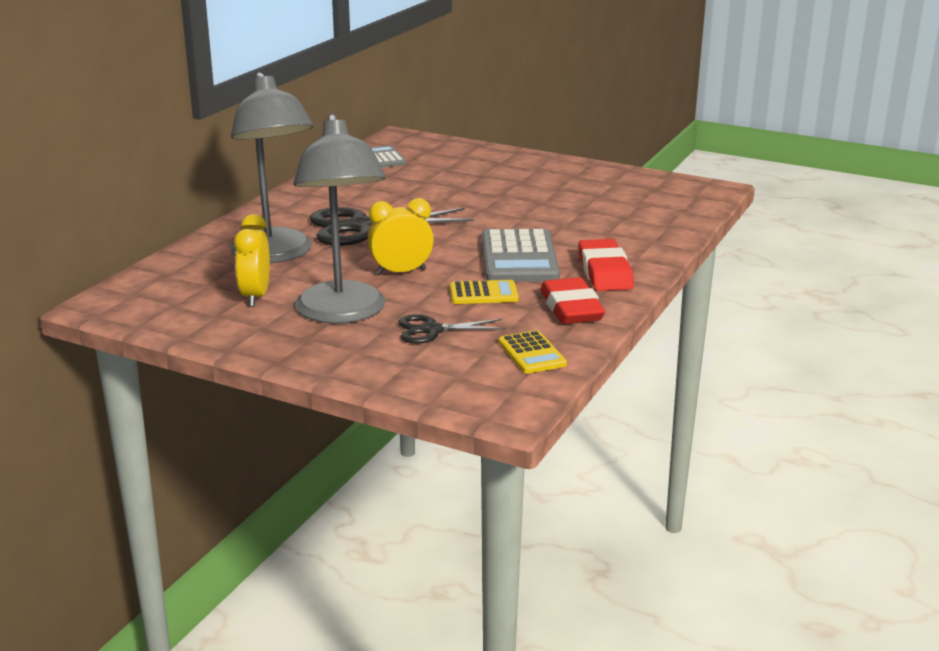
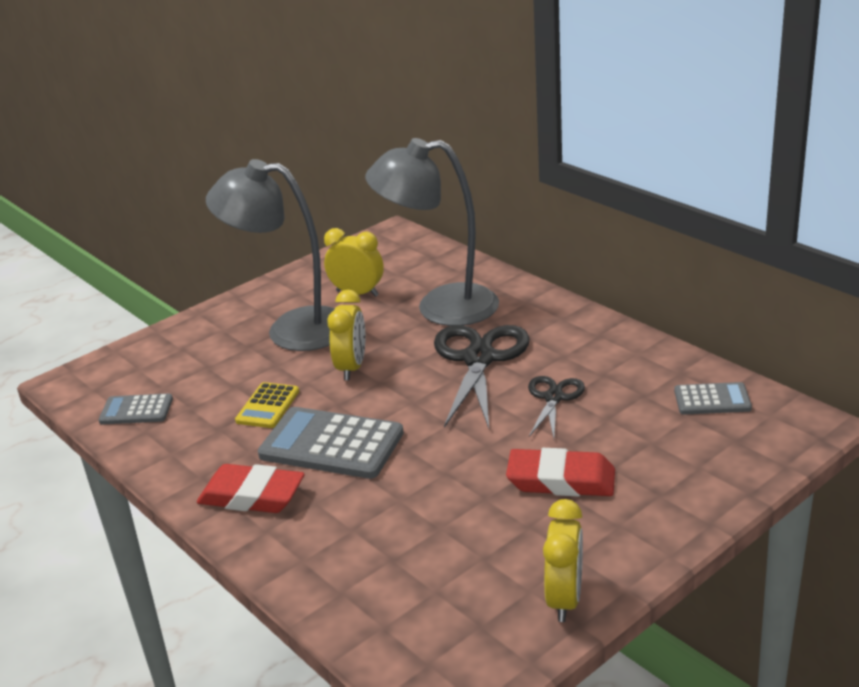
camera: 115 degrees right, 5 degrees up
(432, 330) = (223, 368): black scissors -> black scissors (553, 398)
(532, 353) = (136, 410): yellow calculator -> grey calculator
(571, 308) = (193, 451): red eraser -> red eraser (561, 480)
(612, 174) = (564, 599): none -> yellow clock

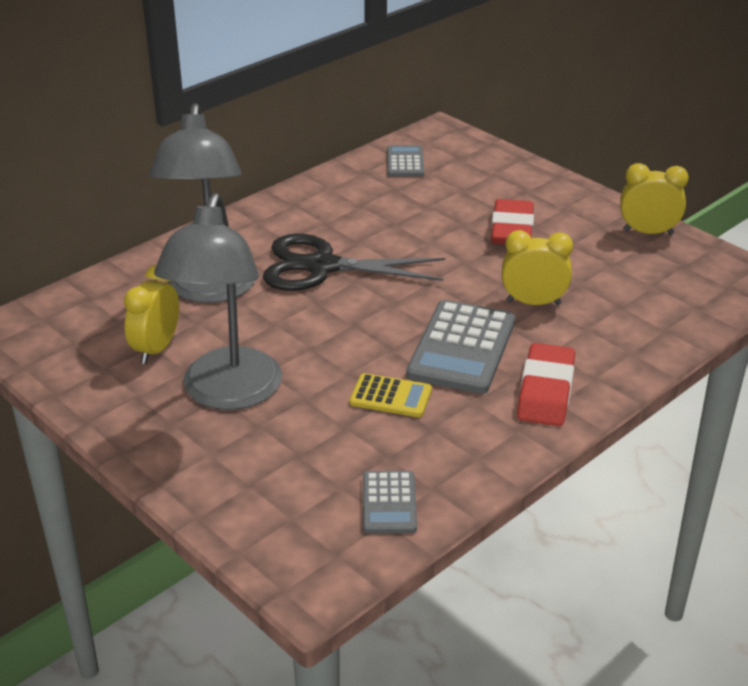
camera: 95 degrees left, 5 degrees up
(352, 368) = (323, 343): yellow clock -> yellow clock (533, 302)
(553, 398) = (394, 229): black scissors -> none

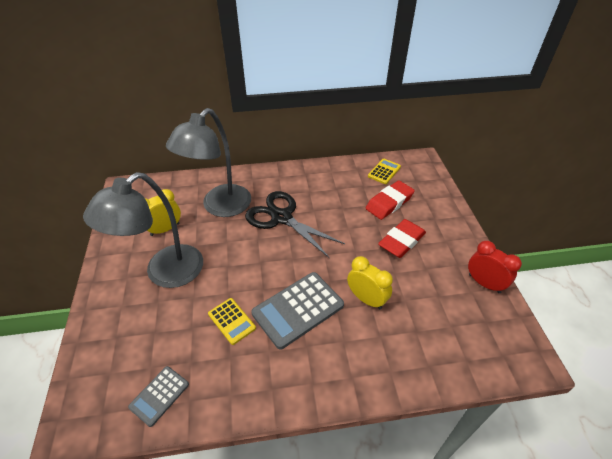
camera: 35 degrees right, 10 degrees up
(405, 162) = (384, 171): grey calculator -> yellow calculator
(545, 391) = (313, 369): red eraser -> red eraser (389, 203)
(648, 232) = (484, 283): yellow clock -> red clock

